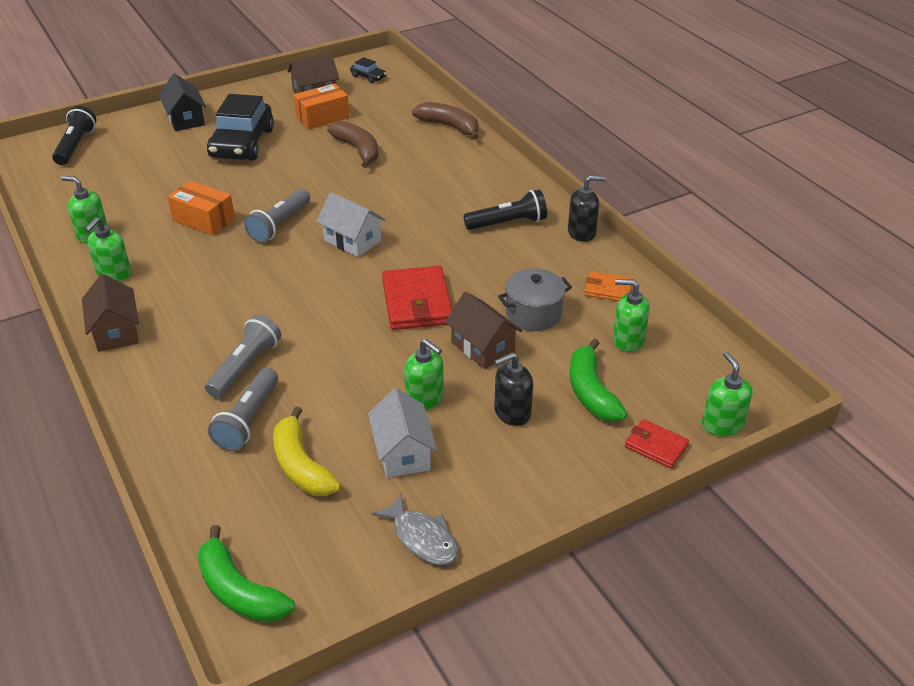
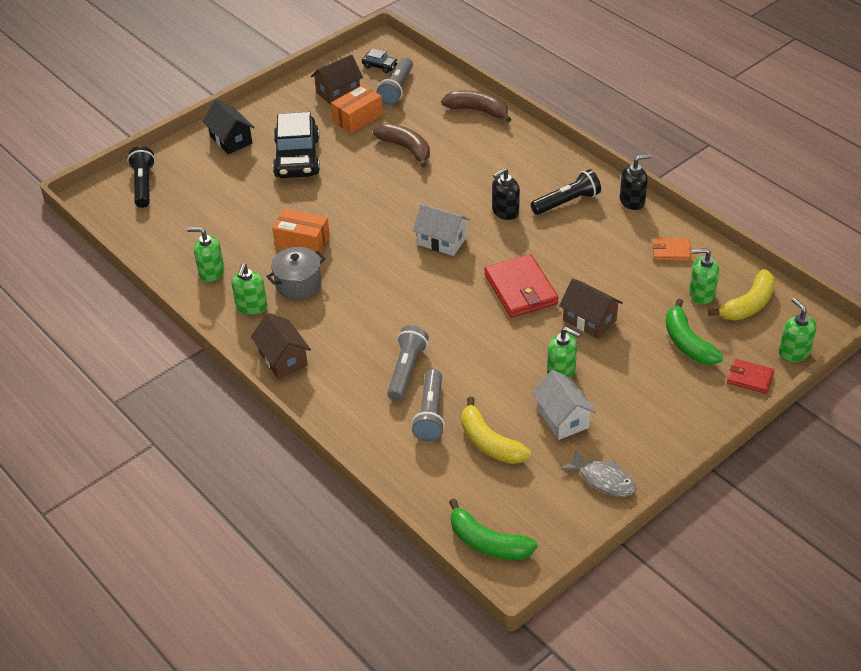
camera: 10 degrees left, 5 degrees up
(279, 225) = (372, 236): grey flashlight -> grey flashlight (397, 89)
(512, 412) = (633, 371): black soap dispenser -> black soap dispenser (505, 211)
(533, 314) = (619, 283): grey pot -> grey pot (298, 284)
(681, 361) = (748, 305): none -> yellow banana

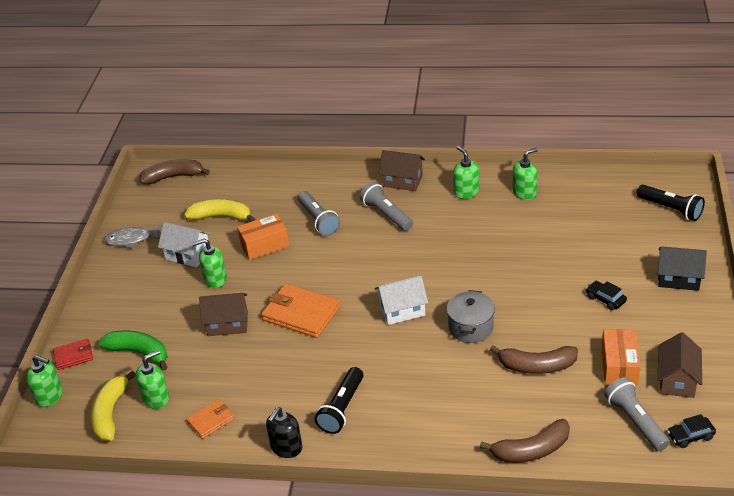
camera: 140 degrees right, 5 degrees down
(297, 158) = (605, 299): black car -> black car, size x0.44
(298, 284) = (458, 221): grey pot -> grey pot (470, 327)
(302, 242) = (498, 246): orange box -> orange box (264, 245)
(430, 414) = (274, 209): grey flashlight -> grey flashlight (386, 215)
(487, 543) = (173, 177): green banana -> brown banana
(505, 211) = (383, 365): black soap dispenser -> none
(520, 289) = (301, 313): red wallet -> orange wallet

